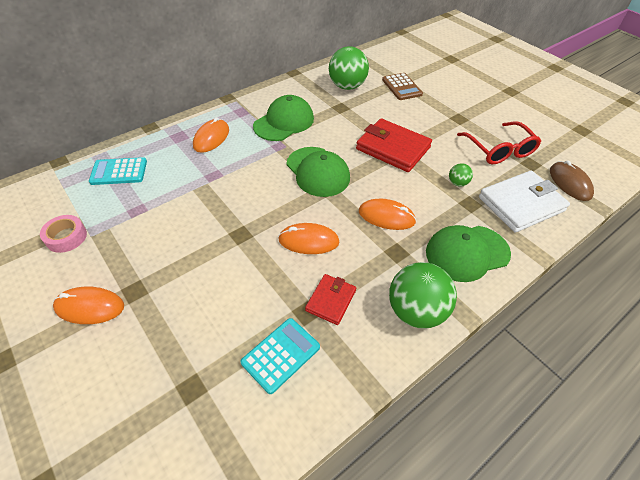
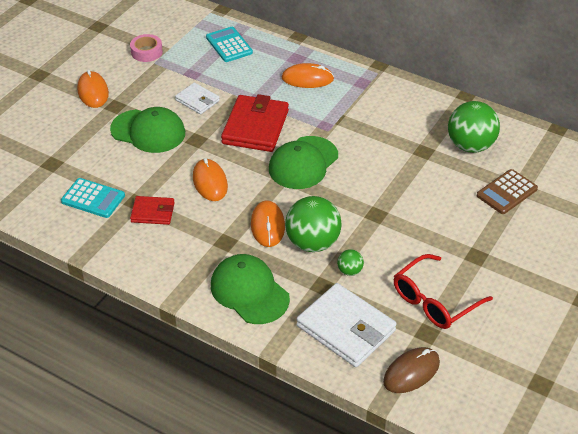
camera: 70 degrees right, 5 degrees down
(182, 217) = (197, 100): none -> white wallet
(284, 122) = (366, 117): green cap -> green cap (148, 131)
(393, 148) = (377, 209): red wallet -> red wallet (255, 127)
(415, 311) = (165, 266): green ball -> green ball (312, 243)

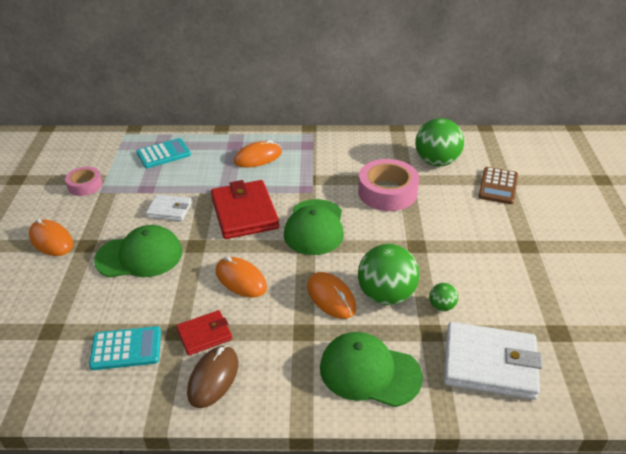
camera: 30 degrees left, 5 degrees down
(229, 45) = (163, 154): turquoise calculator -> turquoise calculator turned 120 degrees clockwise
(395, 157) = (387, 192): none -> pink tape
(411, 372) = (584, 377): brown mouse -> brown mouse (213, 378)
(434, 301) = (535, 300): red glasses -> none

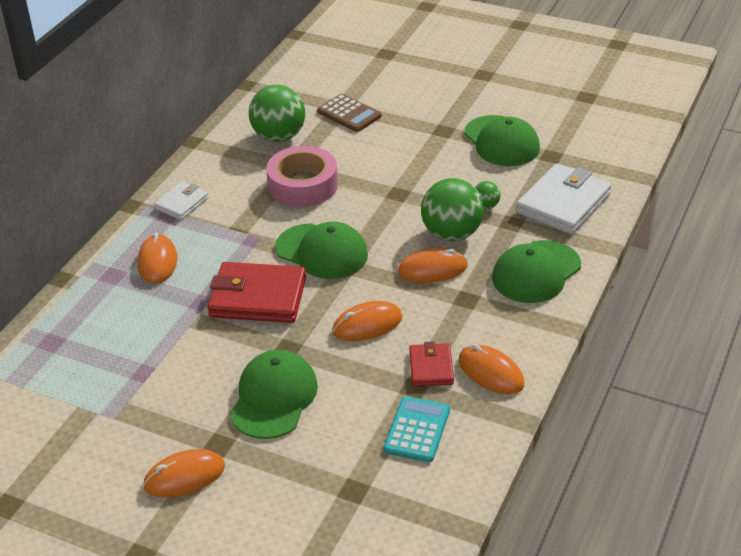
camera: 65 degrees left, 0 degrees up
(85, 185) = (85, 431): pink tape -> none
(163, 154) = (76, 343): turquoise calculator -> none
(169, 210) = (204, 358): white wallet -> white wallet (182, 203)
(213, 378) = (491, 372): brown mouse -> orange mouse
(547, 289) = (501, 141): none -> green cap

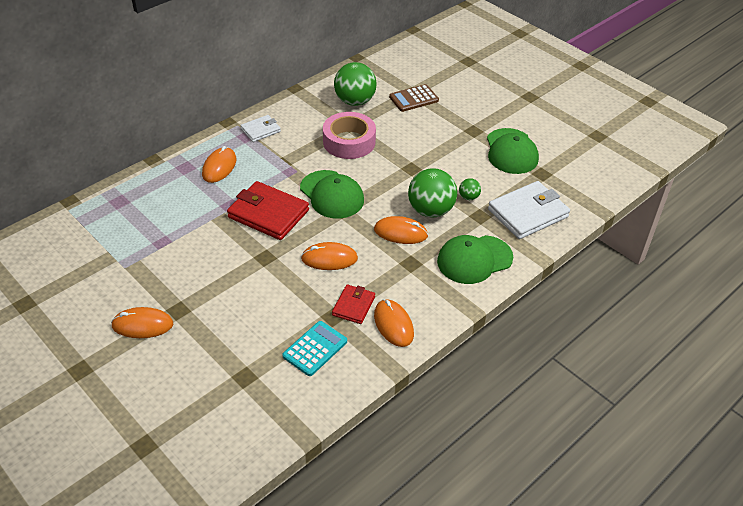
camera: 20 degrees right, 5 degrees up
(274, 398) = (234, 290): green cap -> none
(349, 114) = (414, 99): brown calculator -> brown calculator turned 90 degrees clockwise

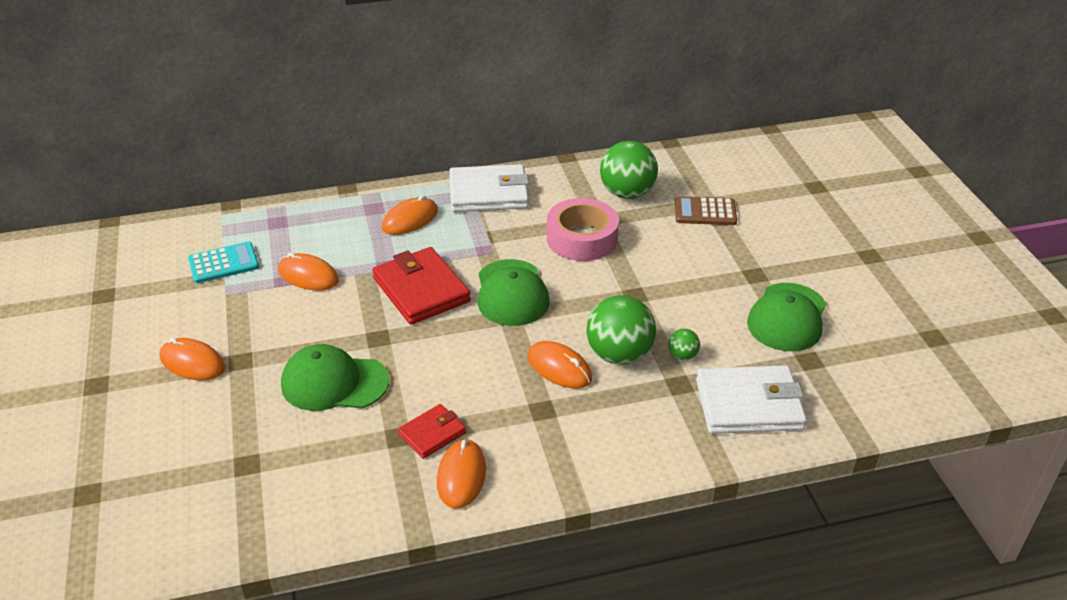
camera: 30 degrees right, 5 degrees down
(260, 130) = (488, 193): white wallet -> white wallet, size x1.81
(315, 349) = (348, 465): turquoise calculator -> turquoise calculator (223, 263)
(329, 259) = (449, 367): orange mouse -> orange mouse (308, 275)
(474, 260) = (628, 436): green cap -> green cap (334, 383)

